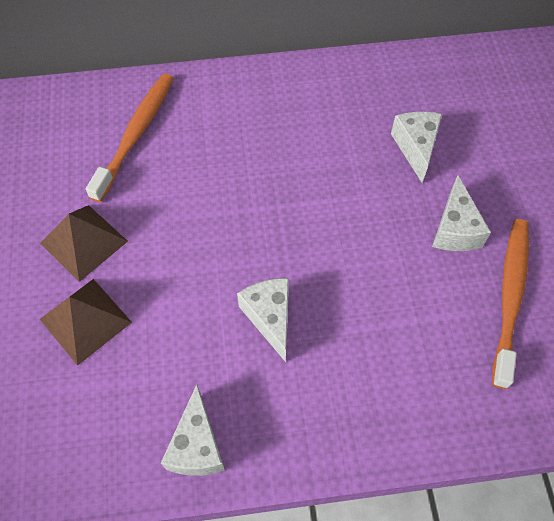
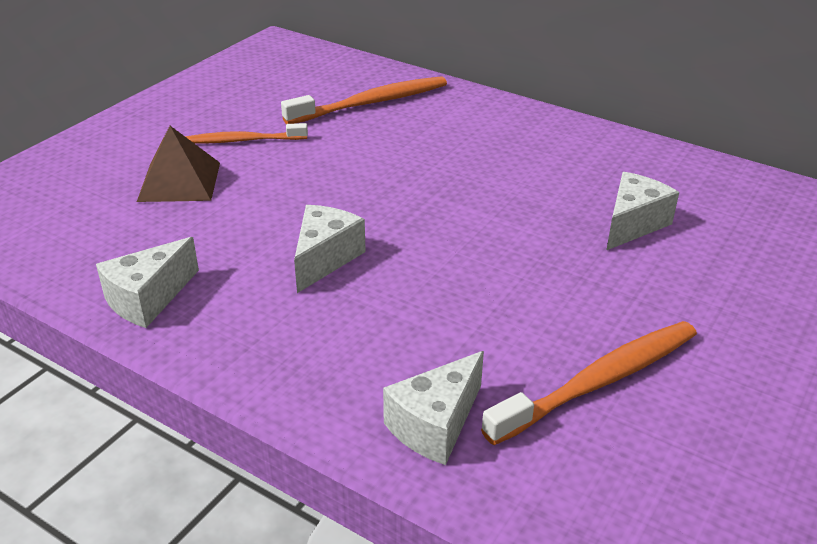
camera: 40 degrees right, 25 degrees down
(84, 242) = (243, 140): brown pyramid -> orange toothbrush
(455, 229) = (600, 299): white cheese -> white cheese (435, 425)

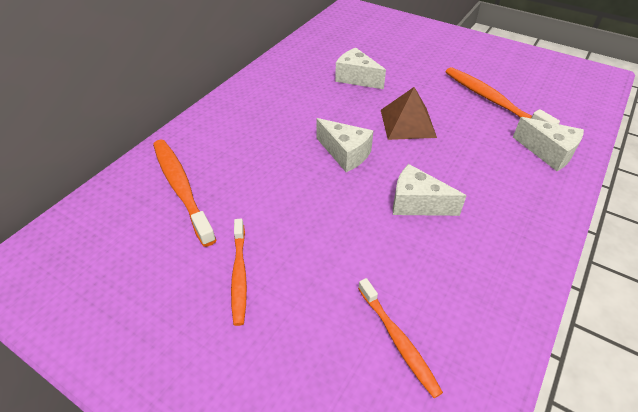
camera: 90 degrees left, 10 degrees up
(133, 227) = (398, 340): none -> orange toothbrush
(148, 299) = (494, 305): white cheese -> white cheese (345, 154)
(179, 181) = (316, 316): brown pyramid -> brown pyramid (407, 123)

